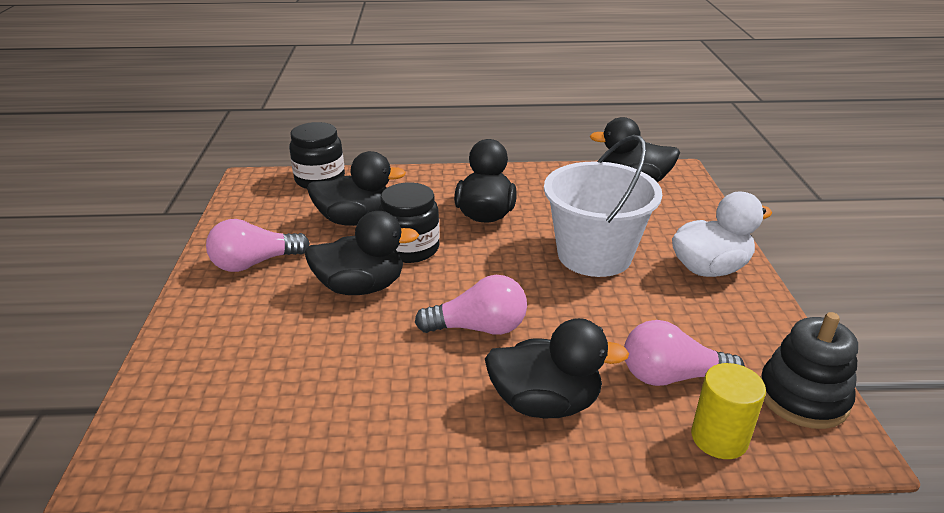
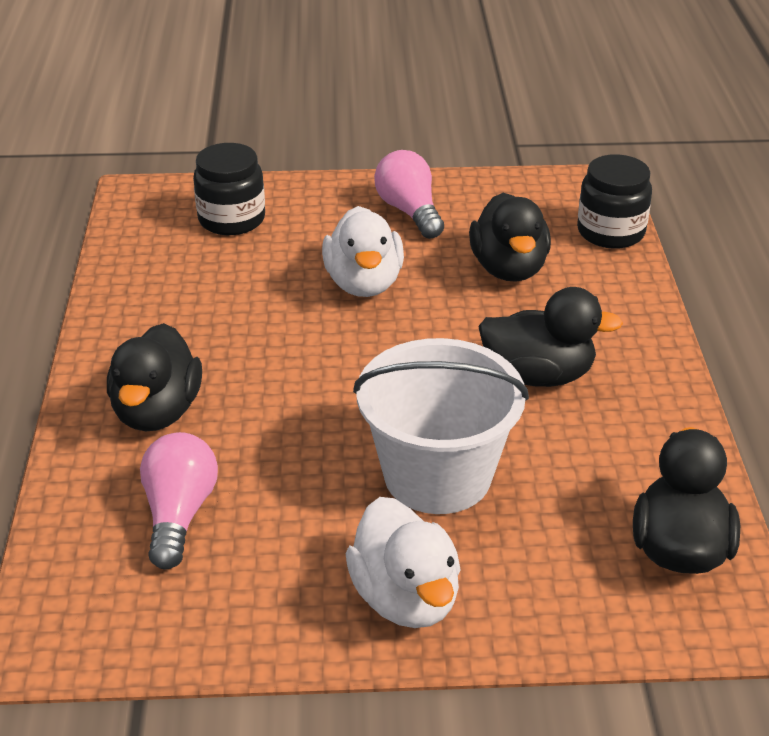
camera: 90 degrees right, 5 degrees up
(361, 287) = (364, 283): black duck -> white duck
(410, 248) = (445, 313): black jar -> black jar (231, 219)
(478, 328) = (283, 368): pink light bulb -> none
(719, 438) = (78, 536): yellow cylinder -> none
(802, 397) = (122, 628): black stacking toy -> none

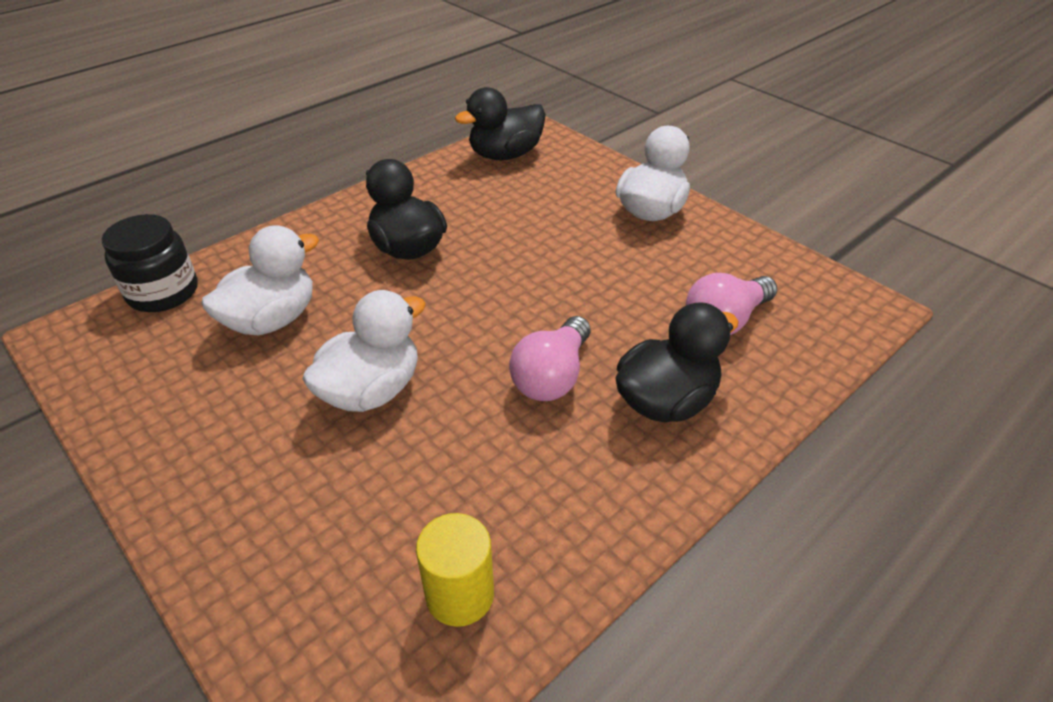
camera: 130 degrees left, 5 degrees up
(161, 252) = (460, 594): none -> yellow cylinder
(231, 219) = (334, 580): black jar -> none
(409, 211) = (207, 433): pink light bulb -> pink light bulb (552, 376)
(437, 475) = (552, 242): white bucket -> none
(509, 268) = (272, 320): black duck -> white duck

